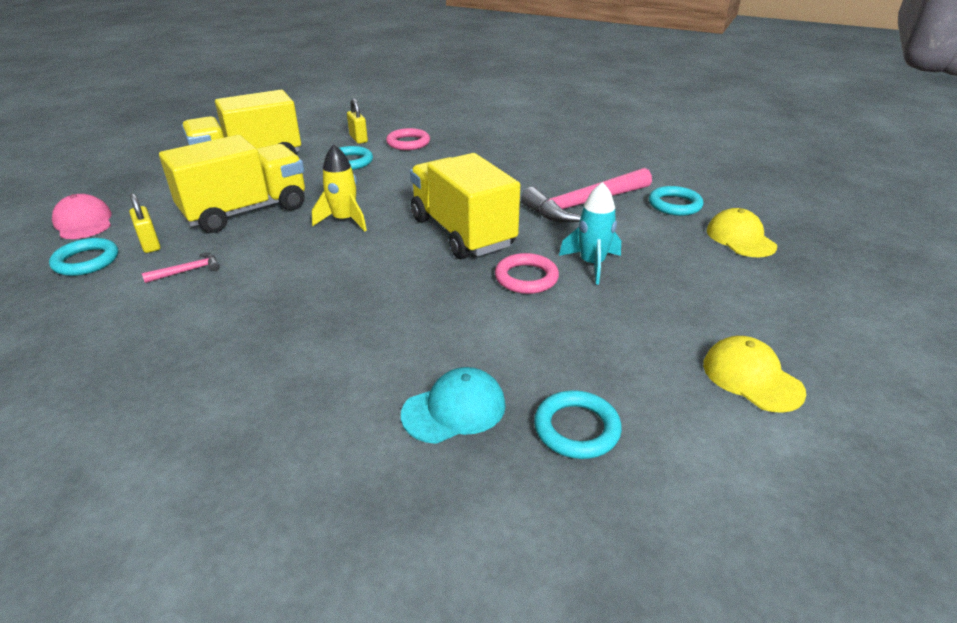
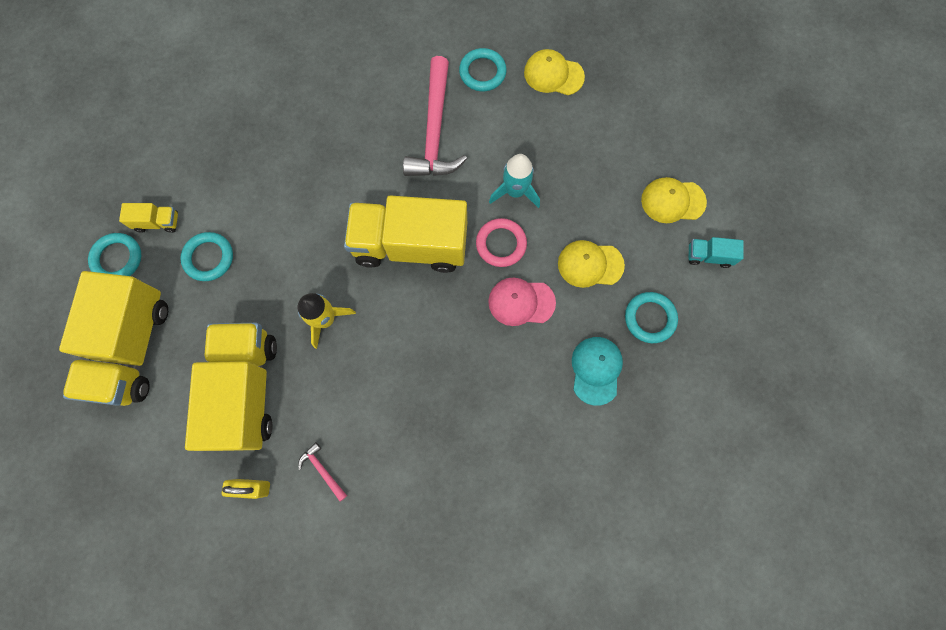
camera: 55 degrees left, 40 degrees up
(84, 222) = (162, 535): pink cap -> pink cap (521, 302)
(86, 261) = (246, 545): turquoise ring -> turquoise ring (117, 258)
(187, 271) = (322, 470): pink hammer -> pink hammer turned 45 degrees counterclockwise
(358, 139) = (158, 222): yellow padlock -> yellow truck
(408, 143) = (206, 184): pink ring -> none
(581, 345) = (590, 264): none -> yellow cap
(735, 448) = (708, 256): none -> turquoise truck

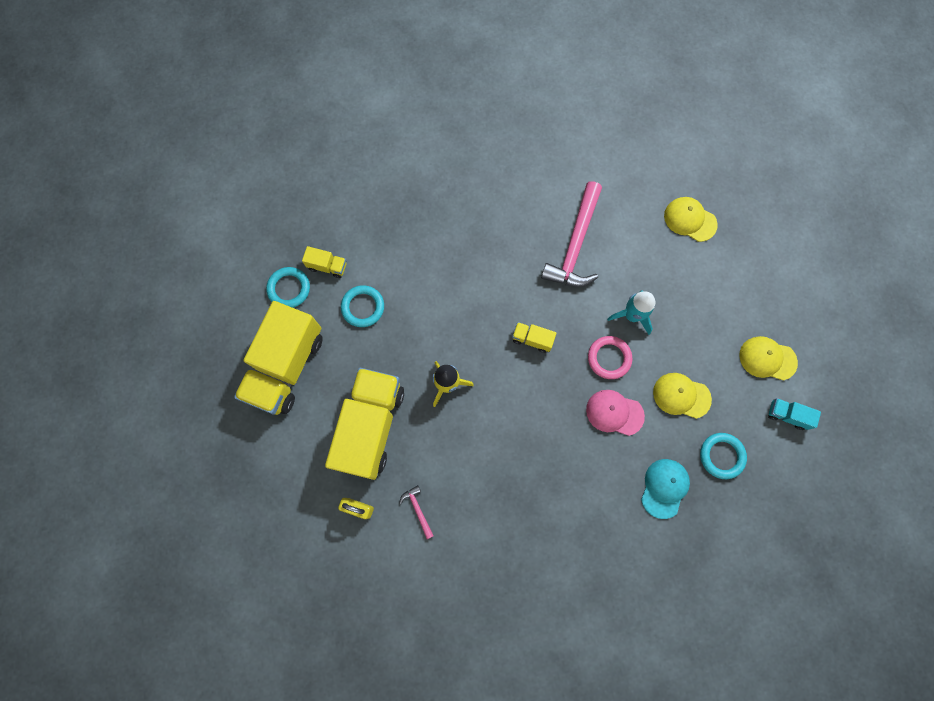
camera: 15 degrees right, 0 degrees up
(410, 245) = (532, 339): yellow truck -> yellow truck, size x0.41
(482, 72) = (628, 203): turquoise ring -> none

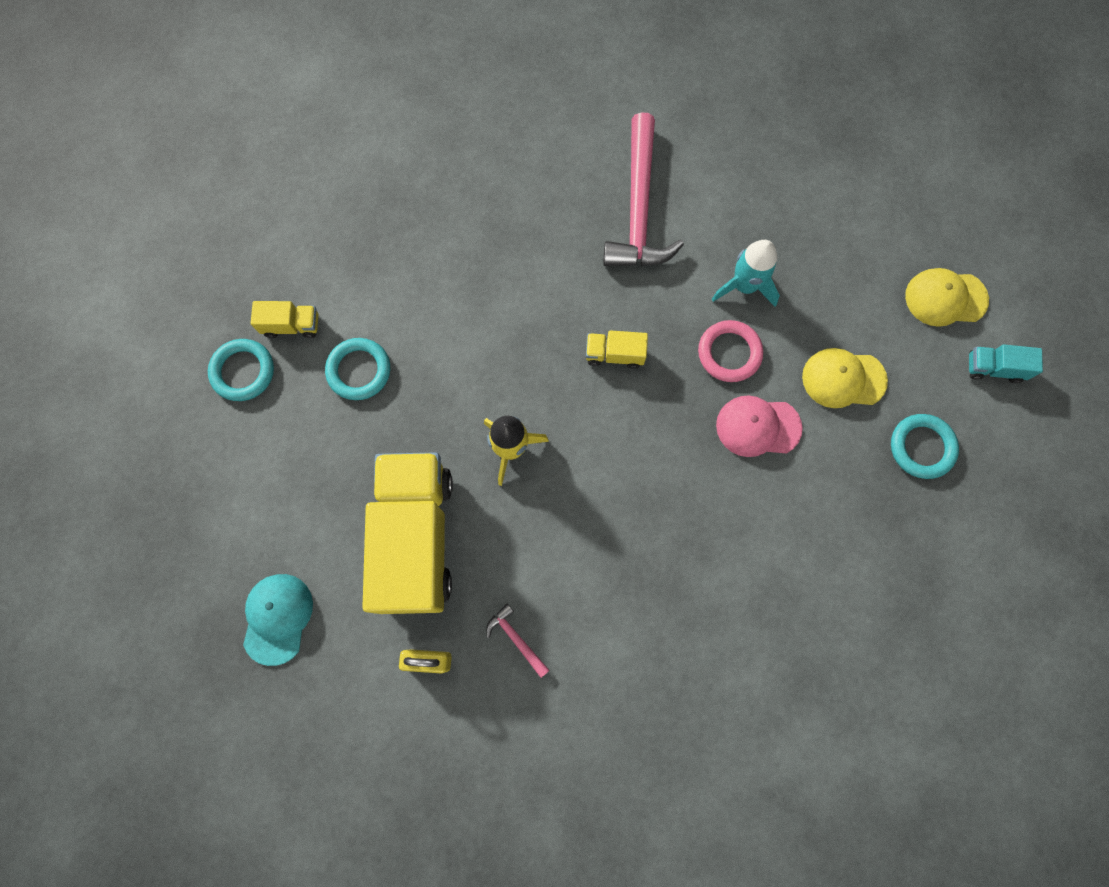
camera: 15 degrees left, 0 degrees up
(286, 367) = (268, 484): yellow truck -> none
(664, 488) = (856, 513): turquoise cap -> turquoise cap (277, 618)
(690, 220) = (787, 136): yellow cap -> none

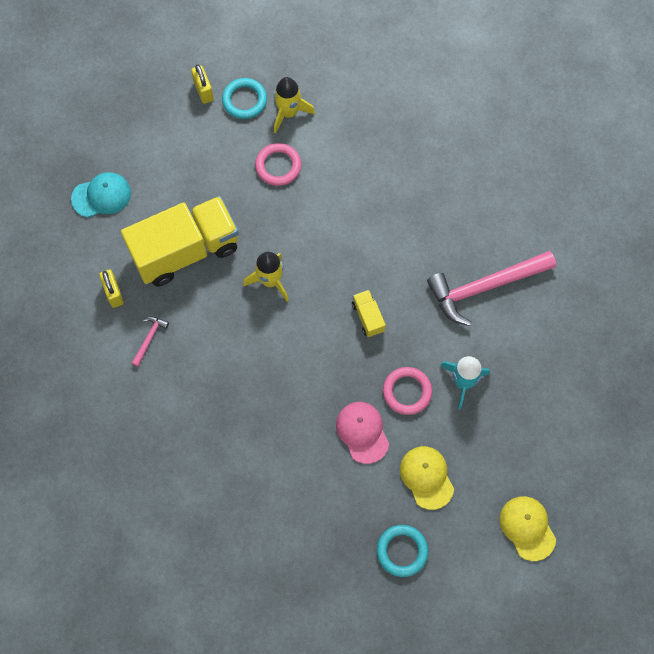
camera: 65 degrees right, 5 degrees down
(200, 417) = (203, 91): none -> yellow padlock
(292, 325) = (288, 113): yellow truck -> yellow rocket
(359, 370) = (278, 166): turquoise ring -> pink ring
(993, 368) = (489, 582): turquoise truck -> none

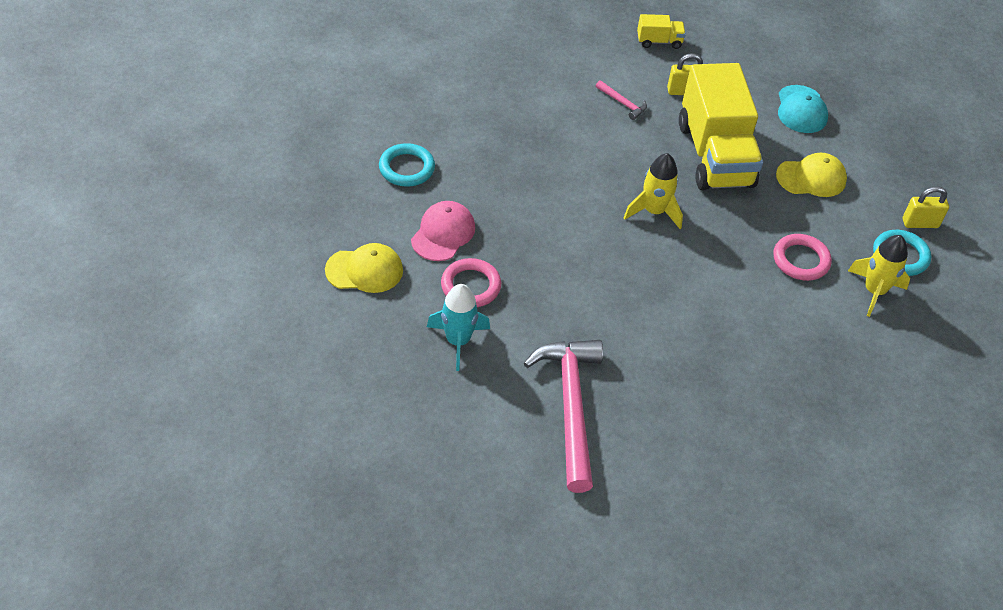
camera: 105 degrees right, 20 degrees down
(362, 432) = (443, 233): pink cap -> pink cap turned 60 degrees counterclockwise
(368, 317) = (576, 281): yellow truck -> yellow truck (659, 41)
(402, 551) = (298, 224): turquoise ring -> turquoise ring (406, 168)
(527, 528) = (258, 339): yellow cap -> yellow cap (811, 178)

